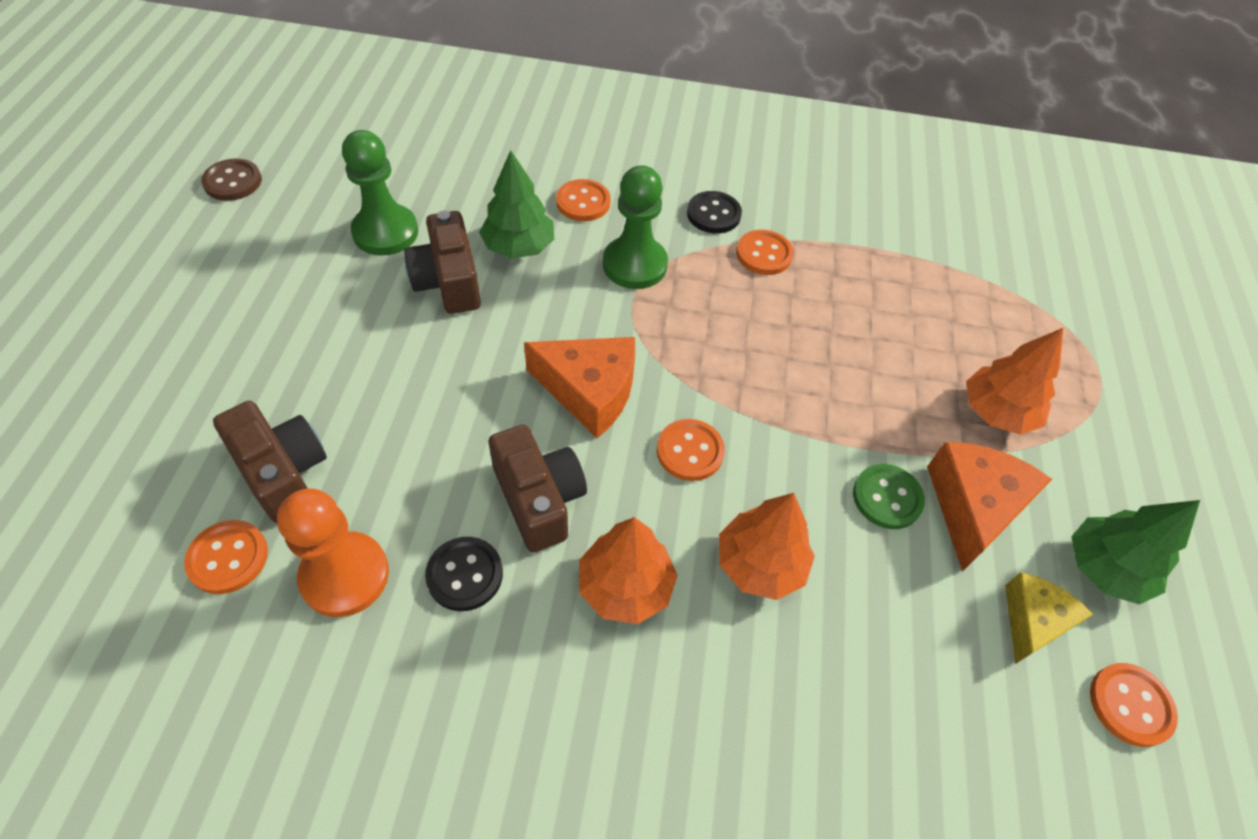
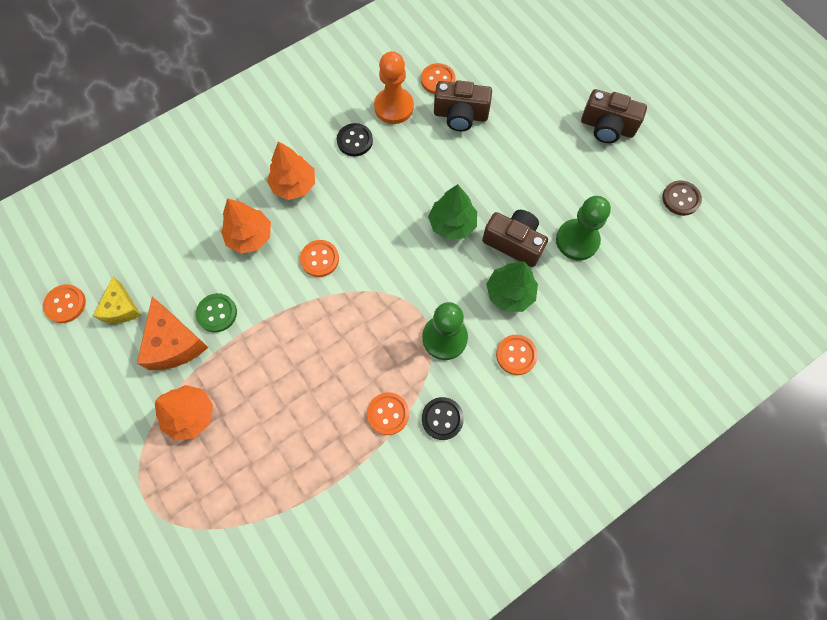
camera: 140 degrees right, 15 degrees up
(539, 499) = (359, 187): brown camera -> brown camera (607, 127)
(589, 391) = (389, 248): orange cheese -> none
(1104, 569) = (98, 363): green tree -> green tree (452, 224)

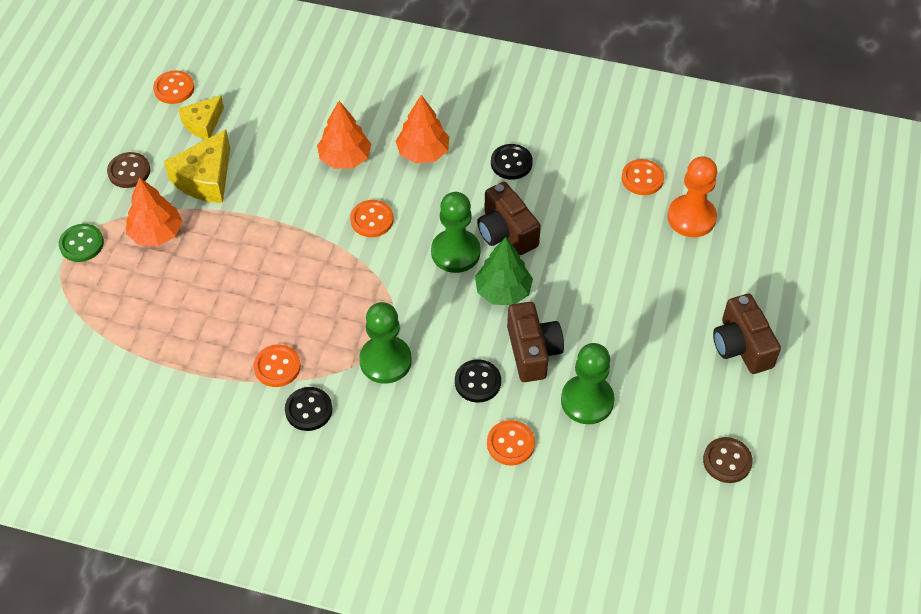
camera: 50 degrees right, 15 degrees down
(111, 393) = (129, 171): none -> brown button
(174, 343) = (205, 179): orange cheese -> yellow cheese
(217, 313) = (256, 187): green button -> green button (81, 244)
(394, 107) = (576, 166): orange pawn -> orange pawn (691, 217)
(395, 228) = (455, 252): none -> green pawn
(460, 115) = (623, 221): brown camera -> brown camera (506, 232)
(510, 293) = (477, 382): green tree -> black button
(516, 355) = (421, 427): orange button -> orange button (510, 444)

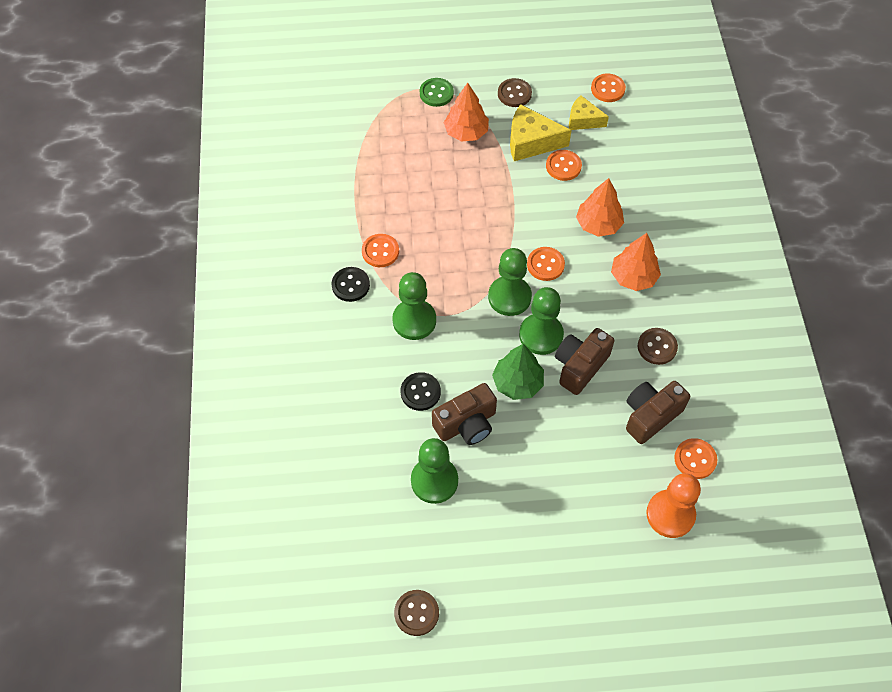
camera: 70 degrees right, 5 degrees up
(396, 264) = (509, 297): none -> green pawn
(510, 444) = (371, 434): orange button -> orange button (563, 166)
(511, 163) = (657, 347): black button -> brown button
(741, 346) = (543, 596): brown camera -> brown camera (650, 416)

